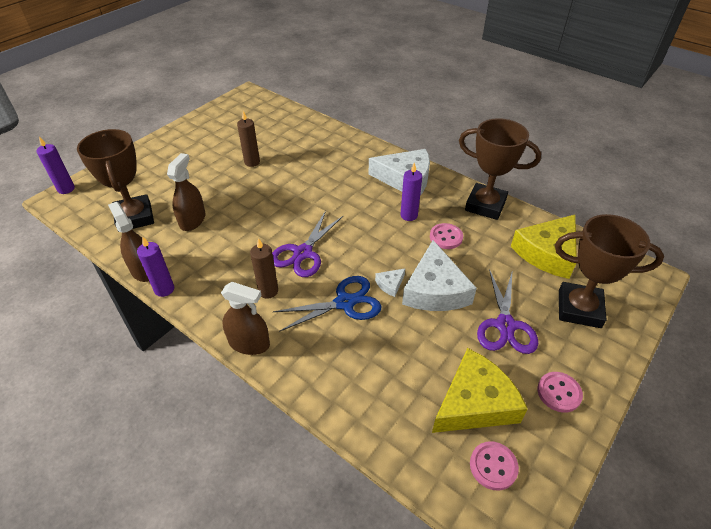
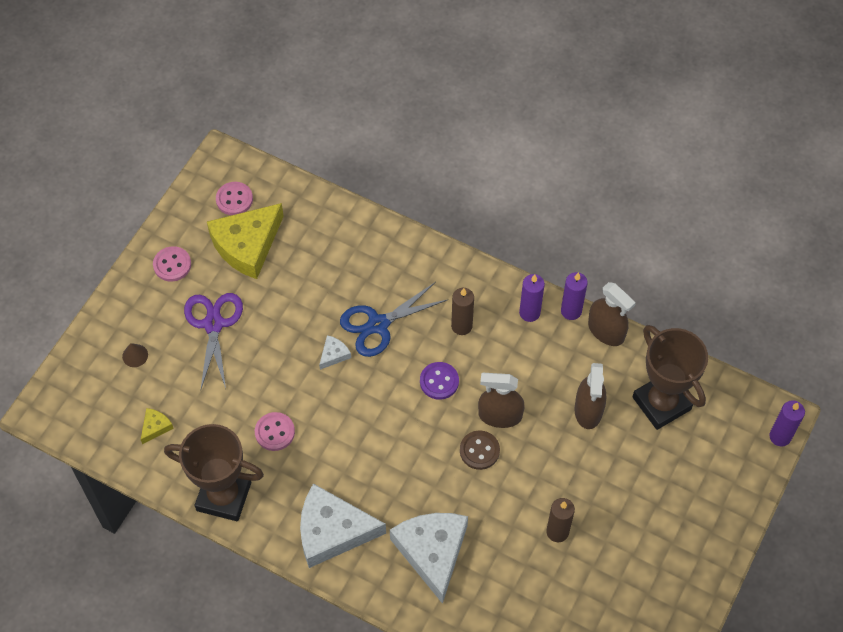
camera: 170 degrees right, 15 degrees up
(249, 343) = (460, 267): brown spray bottle -> brown spray bottle (500, 415)
(287, 207) = (479, 451): none -> brown button
(303, 253) = (439, 381): purple scissors -> purple button
(409, 215) = (322, 462): purple candle -> purple candle (529, 313)
(435, 290) = (285, 355): white cheese -> white cheese (432, 552)
(547, 253) = (155, 427): yellow cheese -> yellow cheese, size x0.42
(579, 309) = (135, 355): brown trophy -> brown cone

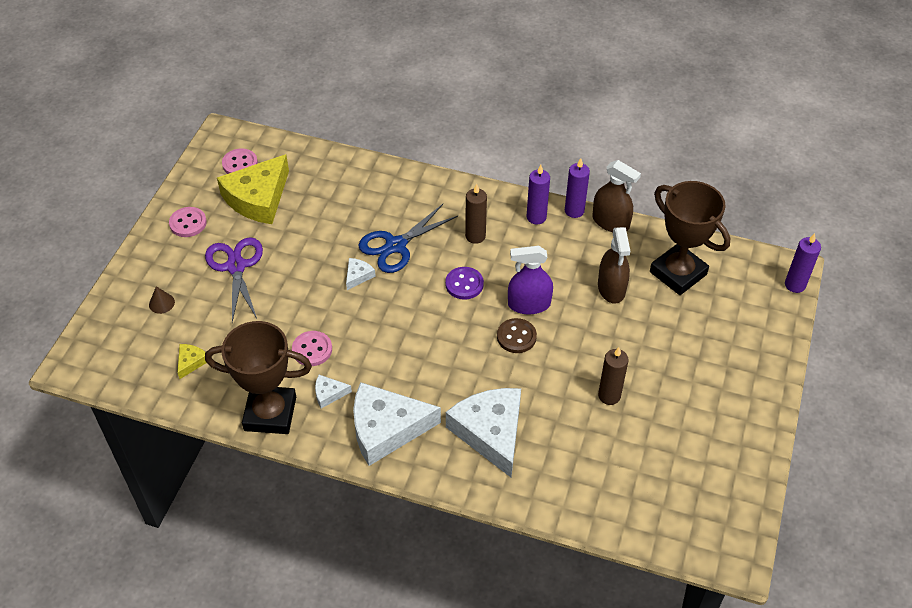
camera: 10 degrees left, 10 degrees down
(283, 484) = (329, 393): none -> white cheese
(500, 415) = (529, 304): brown spray bottle -> purple spray bottle

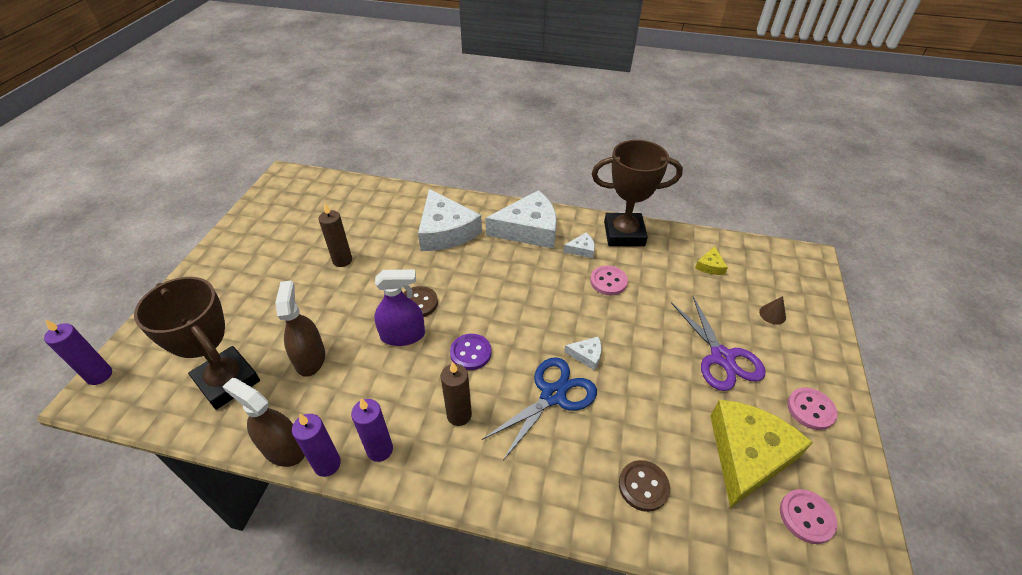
camera: 175 degrees right, 5 degrees down
(344, 185) = (643, 486): none -> brown button
(358, 276) = (586, 355): white cheese -> white cheese turned 105 degrees counterclockwise

